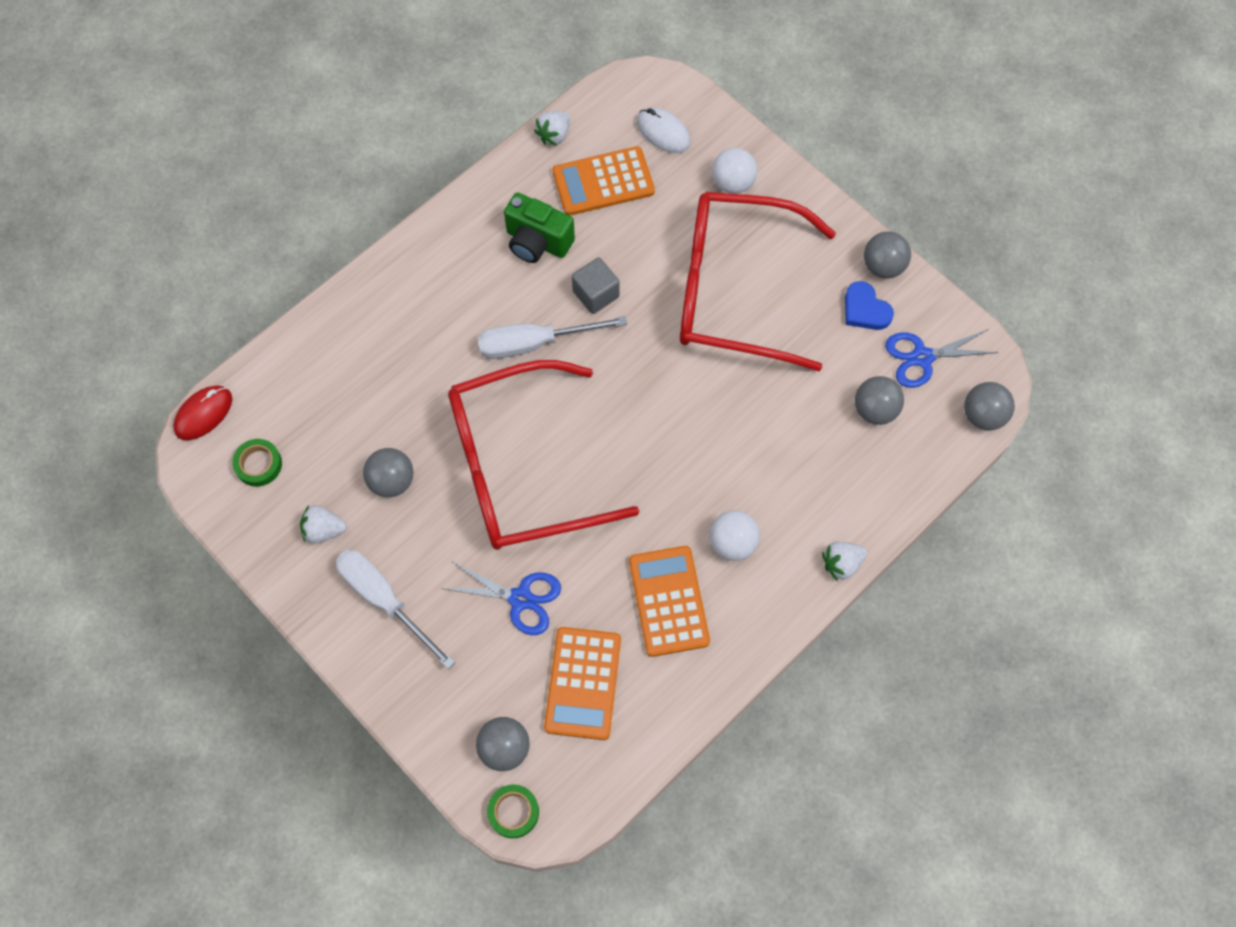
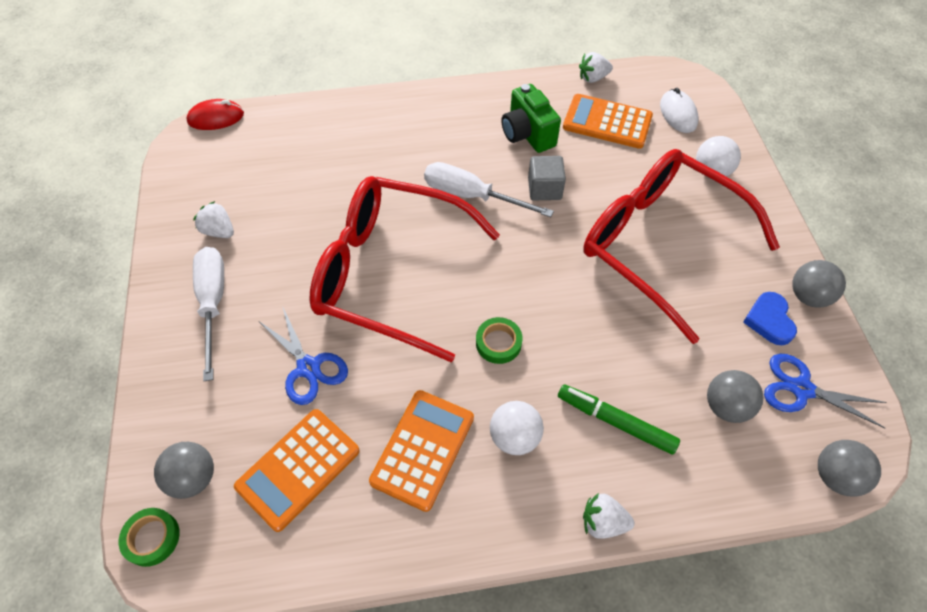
camera: 35 degrees right, 10 degrees down
(258, 464) = (219, 166): green tape -> green tape (498, 343)
(392, 481) = (293, 227): grey ball -> none
(800, 478) = (615, 421): none -> green marker

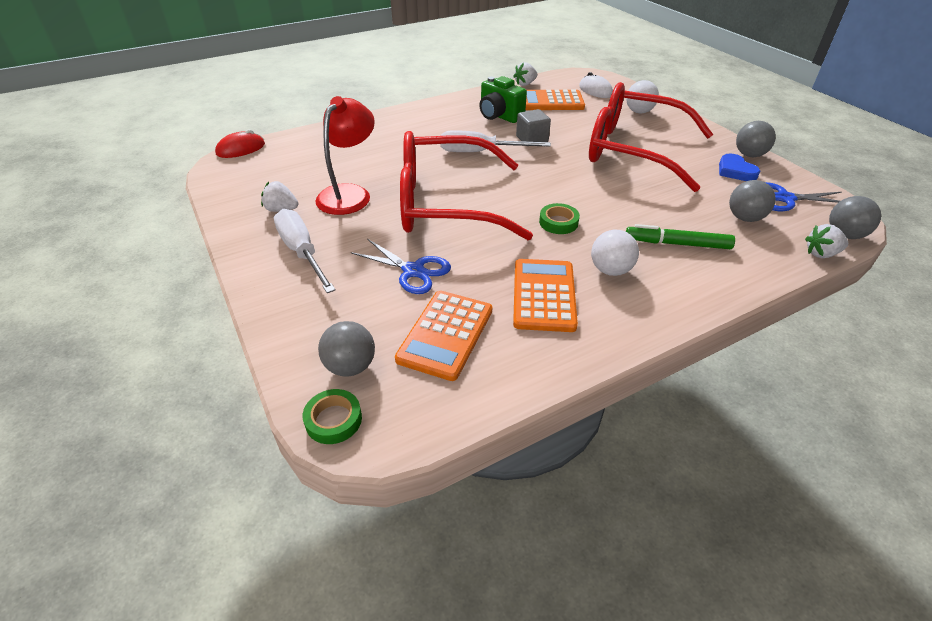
camera: 20 degrees left, 15 degrees down
(296, 226) = (349, 194): none -> red lamp
(603, 522) = (713, 300): white strawberry -> white strawberry (821, 254)

